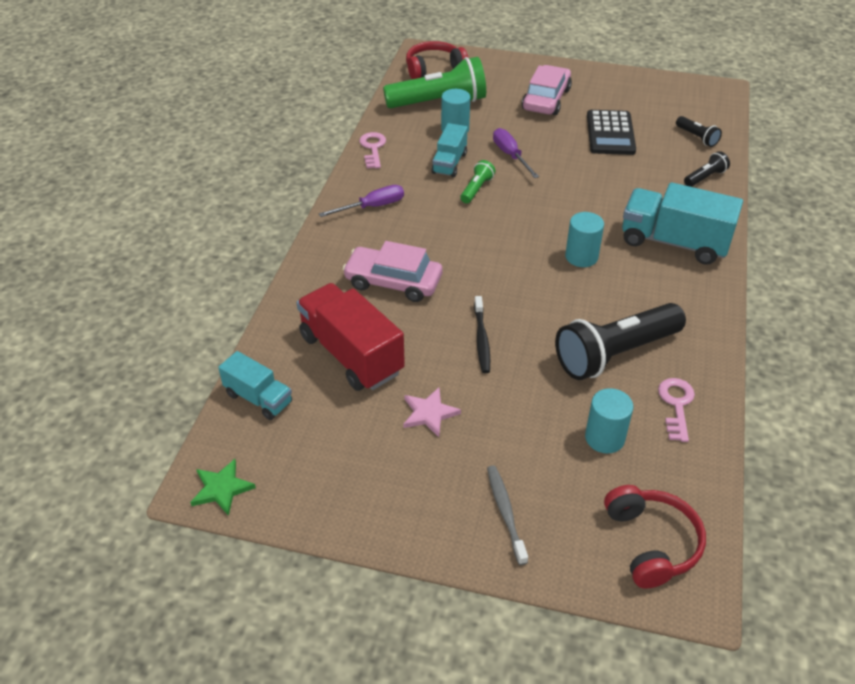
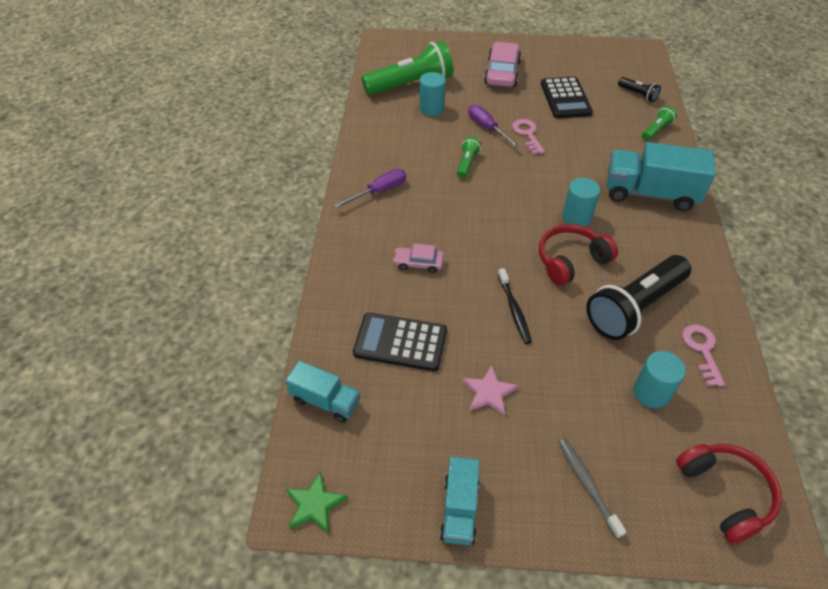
camera: 10 degrees left, 5 degrees up
(351, 354) = (400, 342): red truck -> black calculator
(373, 148) = (364, 135): pink key -> pink key (527, 134)
(393, 282) = (418, 263): pink car -> pink car, size x0.56
(434, 69) = (397, 54): red headphones -> red headphones (571, 261)
(449, 163) = (436, 141): turquoise truck -> turquoise truck (459, 509)
(705, 177) = (656, 130): black flashlight -> green flashlight

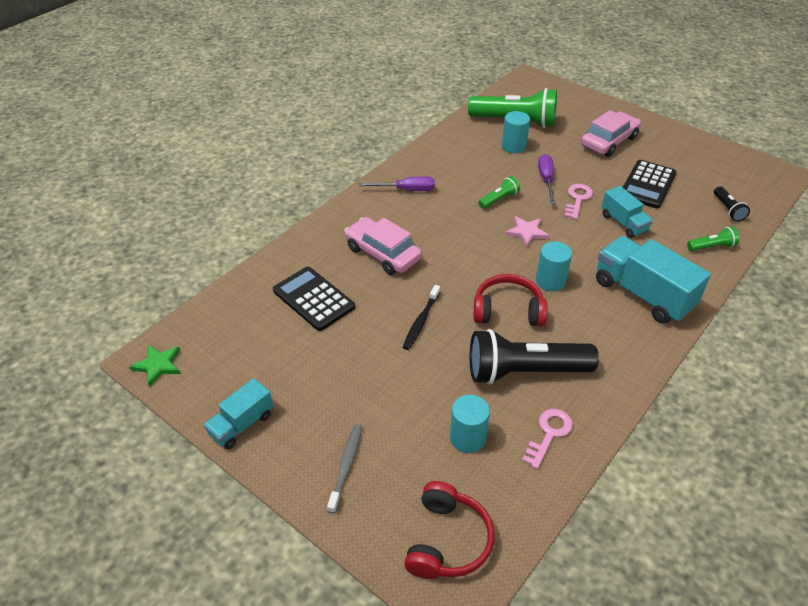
camera: 35 degrees right, 5 degrees down
(325, 401) = (226, 308): turquoise truck -> turquoise truck (623, 223)
(418, 263) = (382, 253): pink car -> pink car, size x1.79
(489, 392) = (341, 365): pink star -> pink star (527, 232)

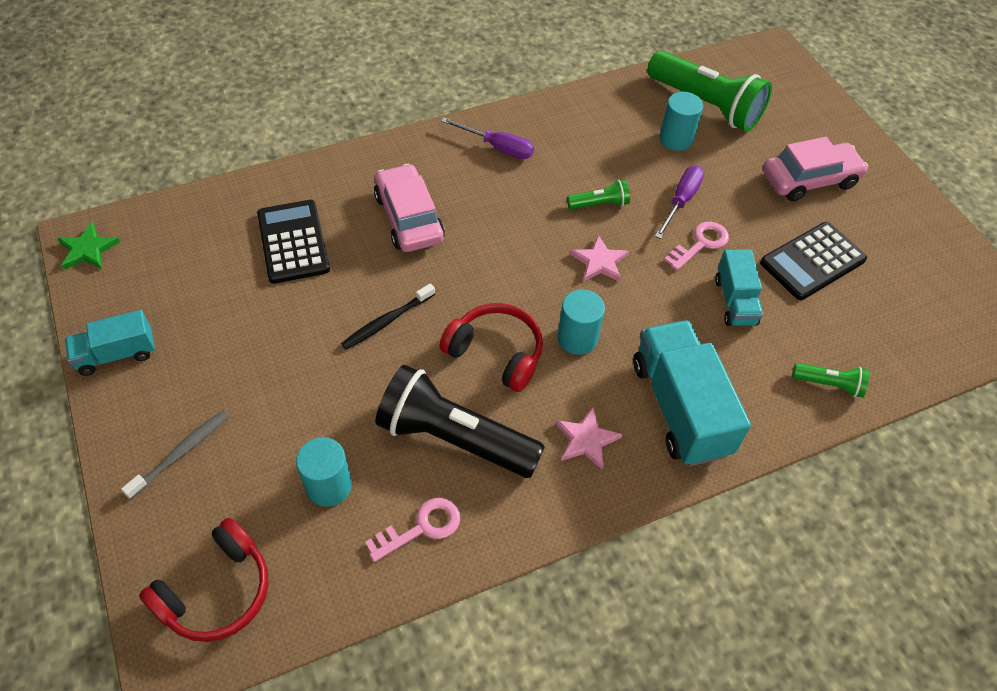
camera: 25 degrees right, 10 degrees up
(605, 336) = (586, 440): none -> pink star
(728, 210) = (898, 342): black flashlight -> none

